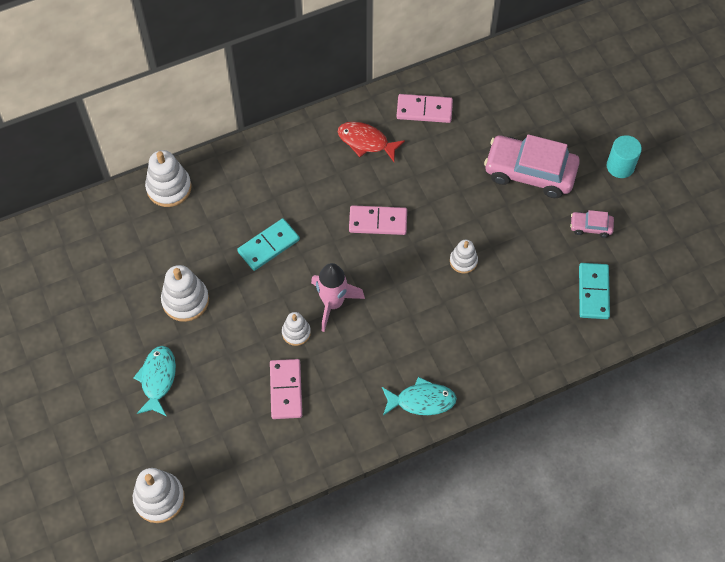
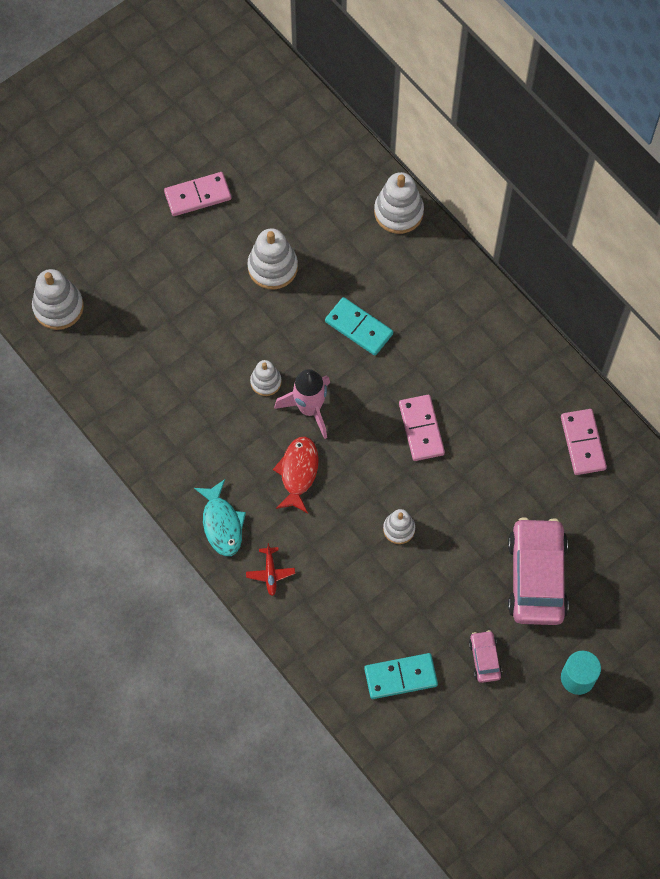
camera: 75 degrees right, 5 degrees up
(157, 379) = (180, 268): turquoise fish -> none
(286, 390) = (199, 389): pink domino -> pink domino (198, 195)
(366, 142) = (519, 391): red fish -> red fish (298, 472)
(478, 371) = (270, 573): none -> red plane

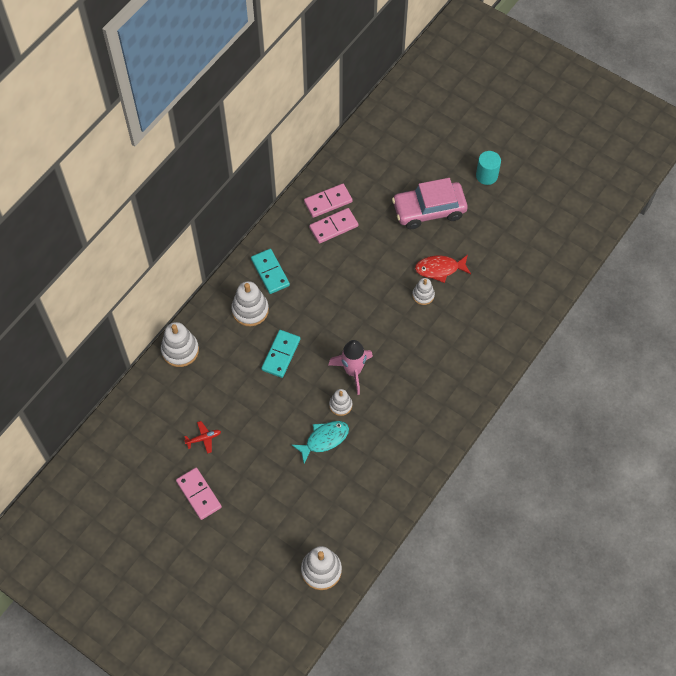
camera: 105 degrees left, 5 degrees down
(222, 524) = (456, 405): turquoise fish -> turquoise fish (324, 439)
(270, 573) = (481, 365): red plane -> red plane (204, 438)
(272, 267) = (247, 424): white stacking toy -> white stacking toy (250, 310)
(298, 472) = (402, 366): red fish -> red fish (439, 269)
(400, 677) = (522, 272): turquoise domino -> turquoise domino (270, 272)
(421, 429) = (347, 298): pink domino -> pink domino (333, 227)
(484, 658) = (493, 228): pink car -> none

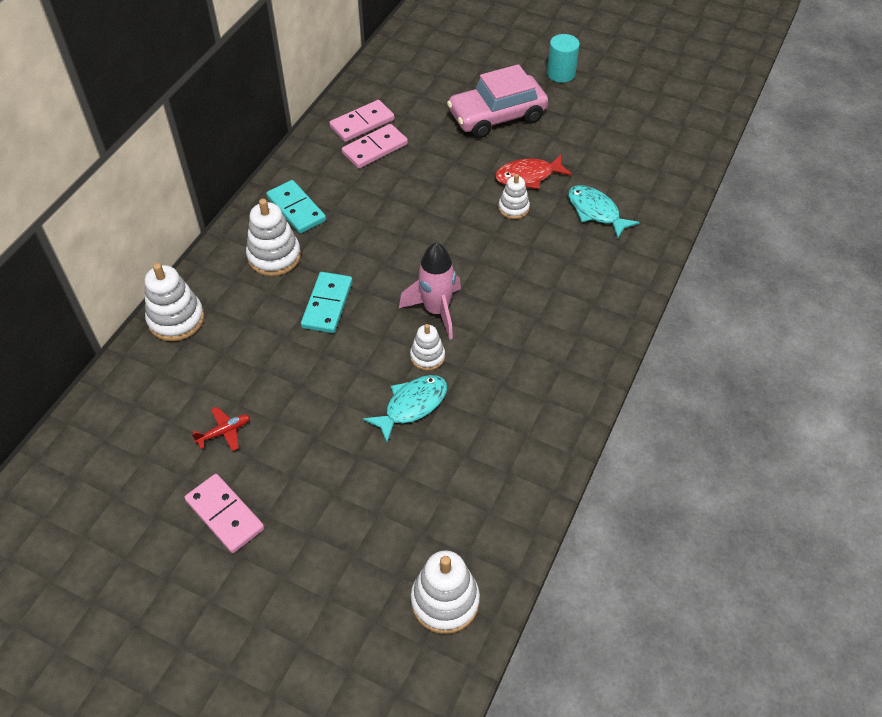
camera: 10 degrees left, 10 degrees down
(481, 307) = (595, 212): none -> turquoise fish

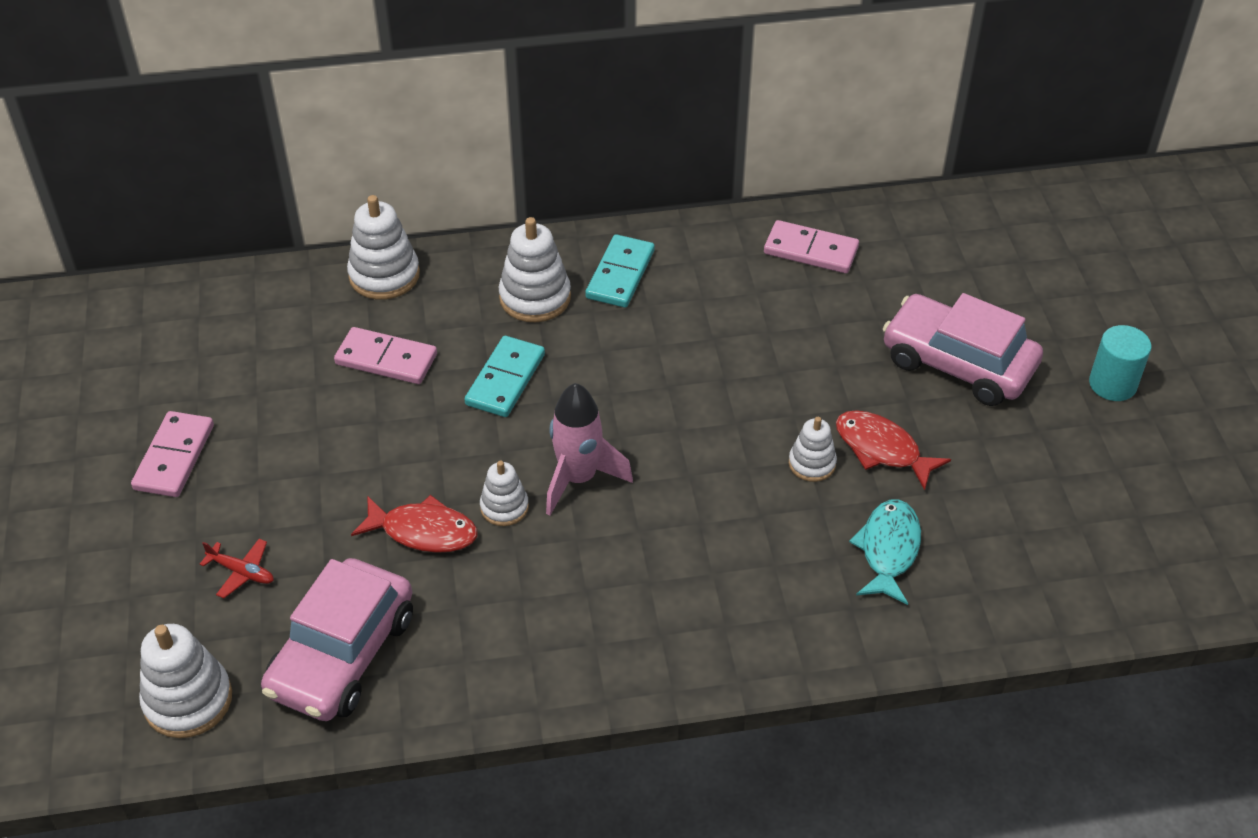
camera: 55 degrees right, 5 degrees down
(224, 432) = (272, 397): red plane -> red plane (242, 572)
(327, 304) = (505, 380): turquoise domino -> turquoise domino turned 45 degrees counterclockwise
(375, 149) = (781, 285): pink domino -> pink domino (386, 359)
(412, 406) = (423, 531): turquoise fish -> red fish
(474, 495) = (342, 654): none -> pink car

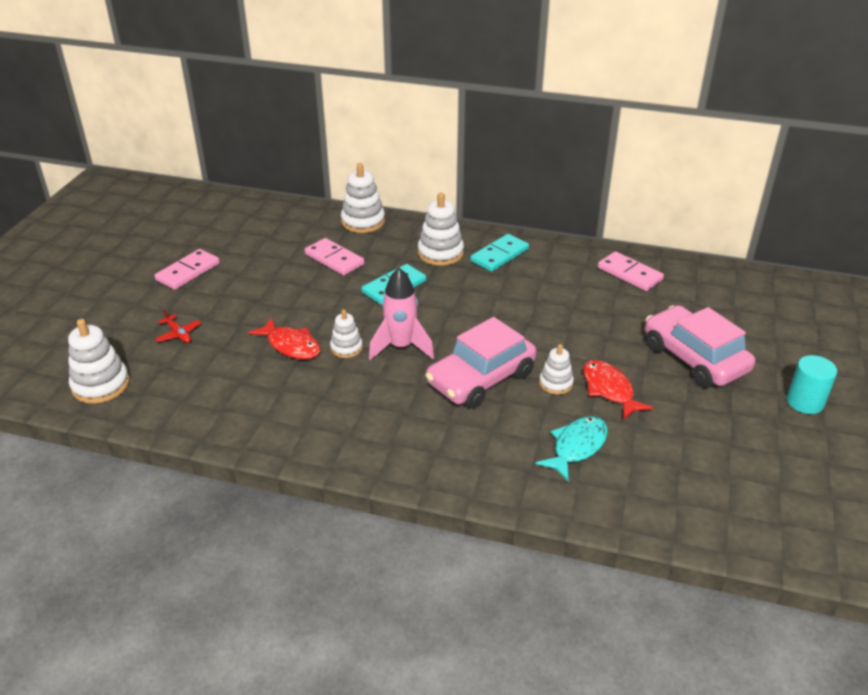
camera: 25 degrees right, 10 degrees down
(342, 654) = (199, 391): pink car -> pink car (481, 379)

